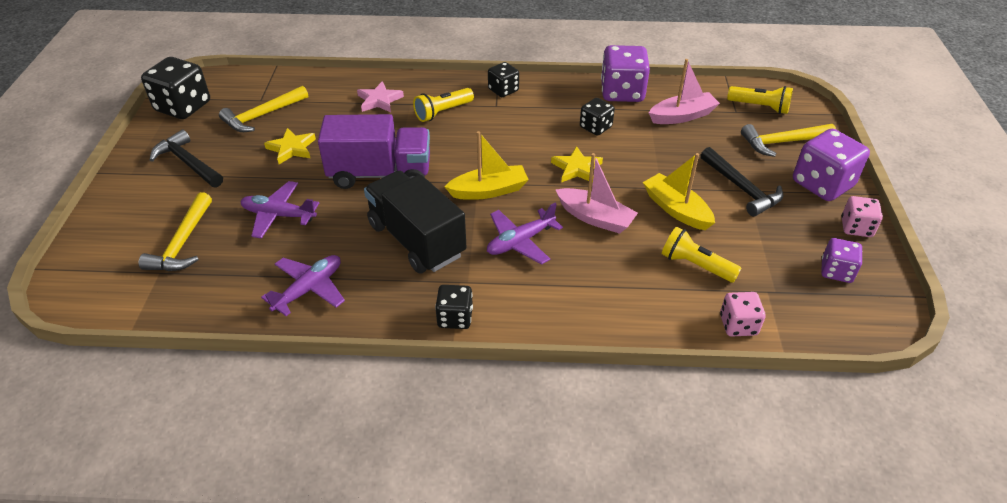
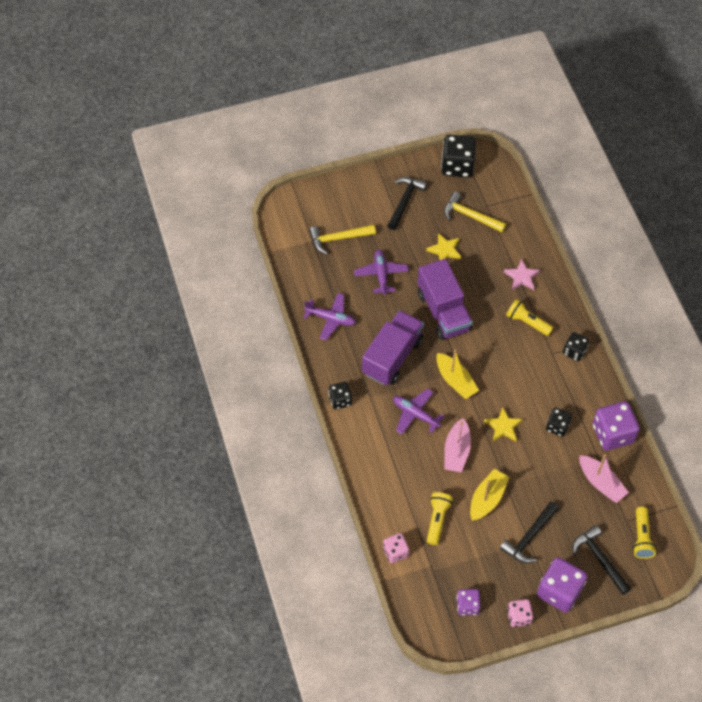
camera: 70 degrees right, 15 degrees up
(416, 240) = (392, 356): black truck -> purple truck
(782, 142) = (599, 559): yellow hammer -> black hammer

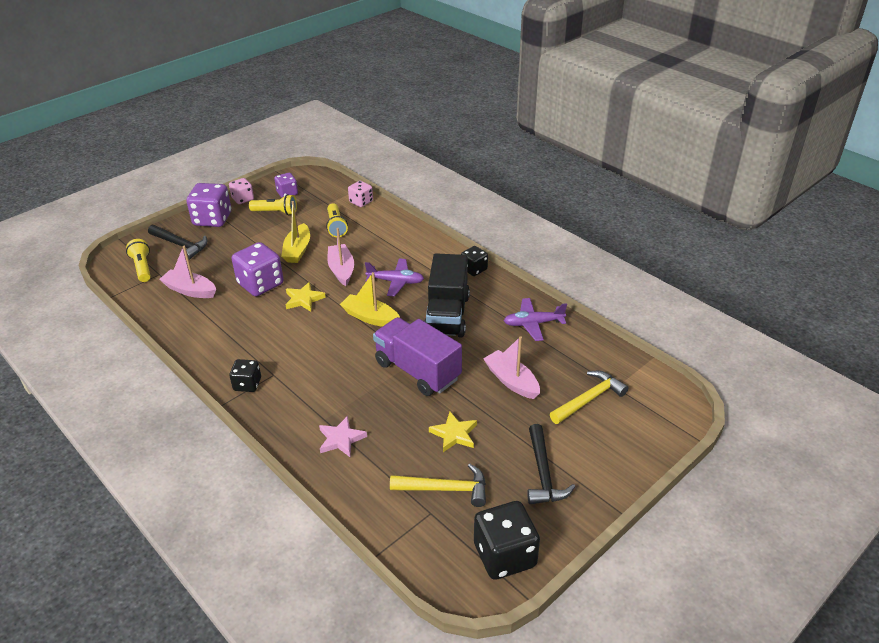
camera: 155 degrees right, 20 degrees down
(381, 274) = (511, 381): purple plane -> pink boat
(392, 356) = (447, 315): purple truck -> black truck
(527, 322) = (314, 394): yellow flashlight -> yellow flashlight (275, 212)
(529, 537) = (249, 239): black hammer -> none
(557, 426) = (247, 316): black dice -> none
(612, 434) = (185, 328): purple dice -> purple dice (260, 284)

